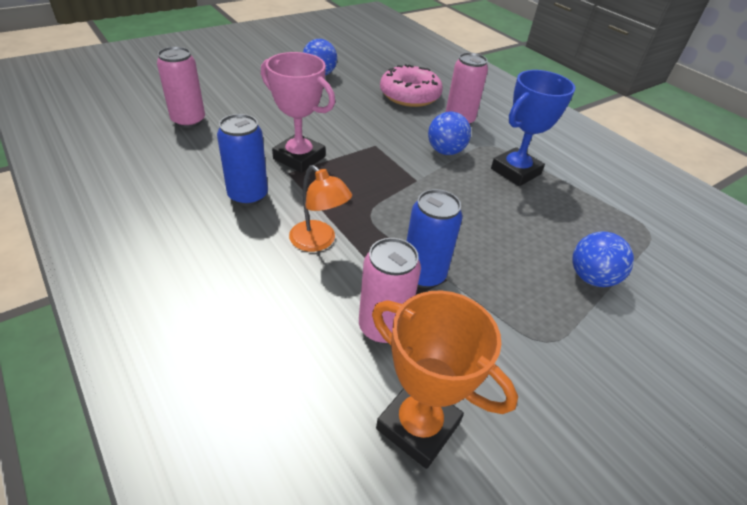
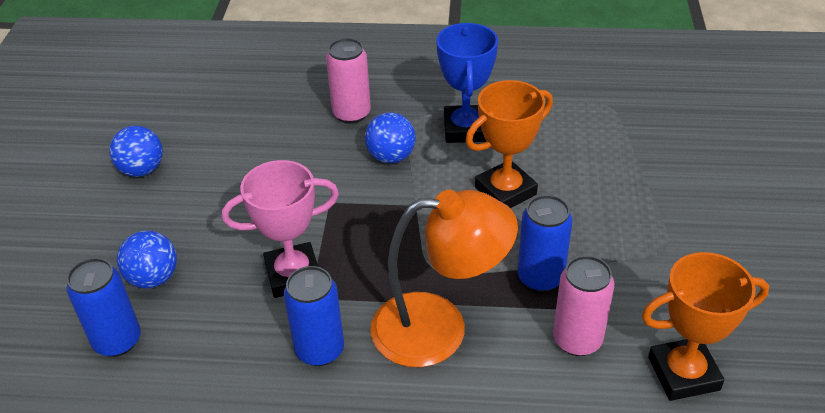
camera: 45 degrees left, 0 degrees up
(188, 121) = (117, 341): pink can -> blue can
(318, 242) = (439, 328): orange lamp -> orange lamp, size x1.79
(409, 95) = (268, 122): pink donut -> none
(485, 217) = (505, 191): none -> orange trophy
(591, 278) = (625, 176): blue ball -> blue ball (153, 278)

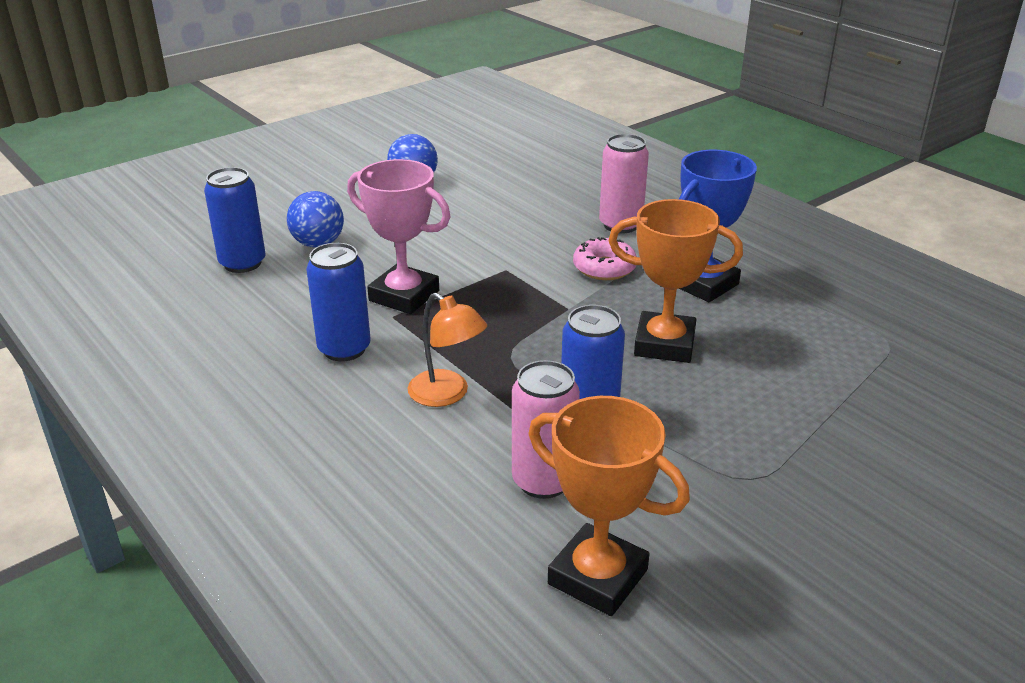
camera: 45 degrees right, 10 degrees down
(391, 157) = (604, 268): blue ball -> pink donut
(439, 328) = (447, 394): orange lamp -> orange lamp, size x0.56

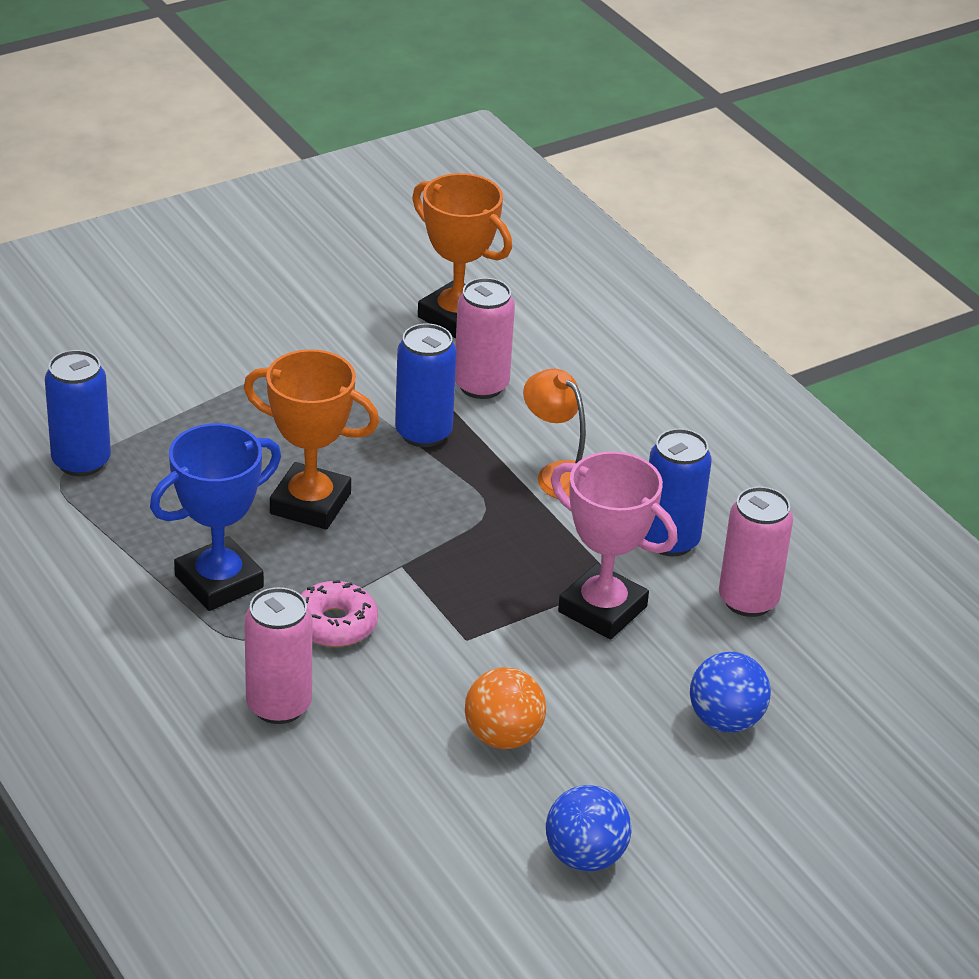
camera: 175 degrees left, 5 degrees up
(242, 263) = (823, 693): blue can -> blue can (81, 461)
(284, 313) = (748, 600): none -> pink can
(469, 224) = (503, 737): none -> orange ball

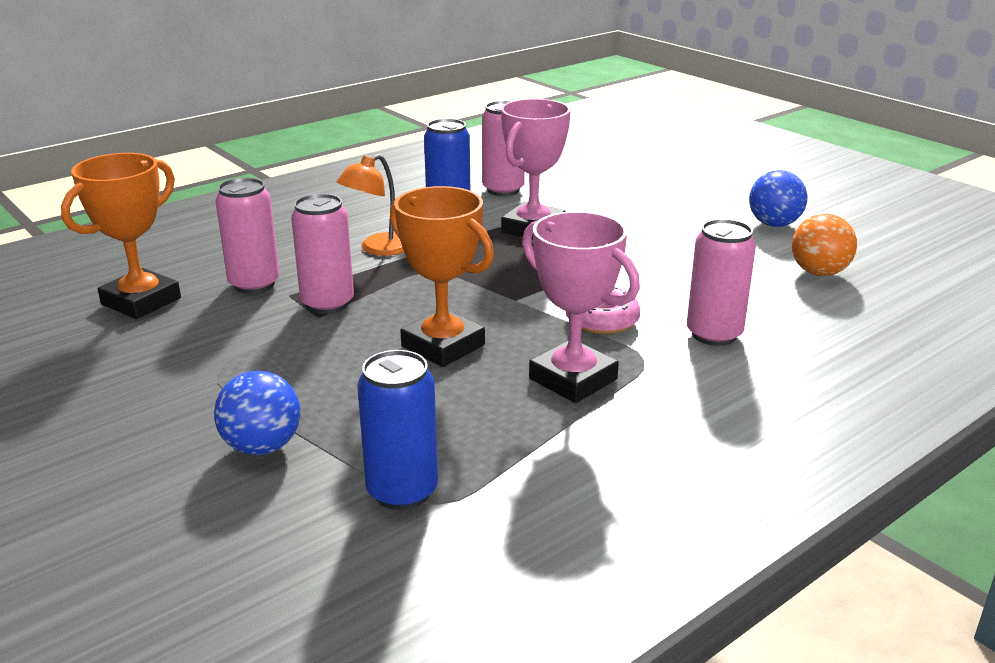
camera: 95 degrees left, 10 degrees down
(219, 581) = (573, 379): blue trophy -> pink trophy
(310, 503) = (443, 346): orange trophy -> orange trophy turned 60 degrees counterclockwise
(423, 433) = (327, 303): blue can -> pink can
(503, 737) = (685, 252): orange ball -> orange ball (819, 272)
(725, 720) = (622, 193): blue ball -> blue ball (262, 447)

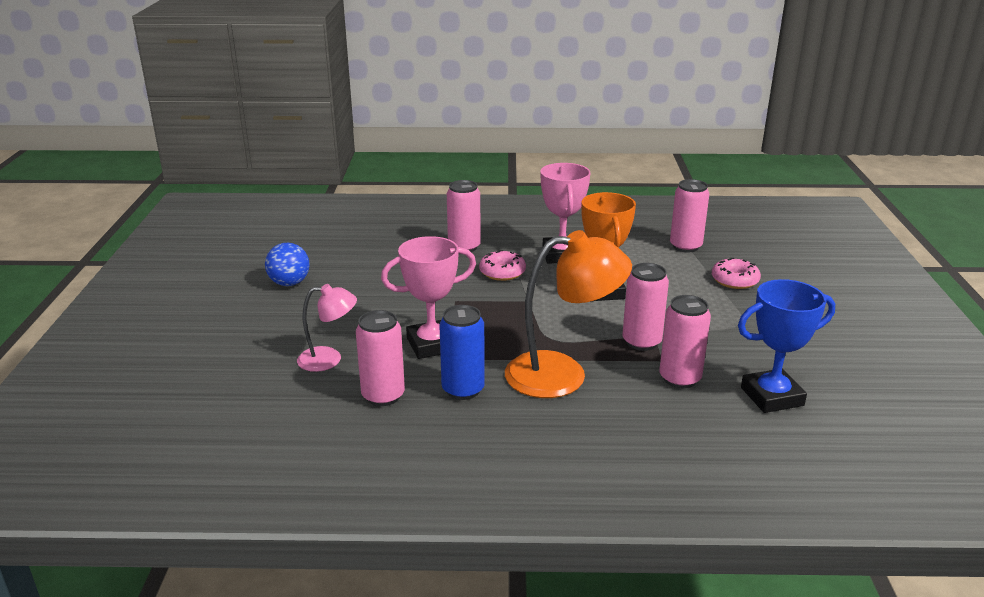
camera: 140 degrees left, 0 degrees up
(141, 301) = (772, 396): orange trophy -> blue trophy
(262, 447) = (734, 280): blue ball -> pink donut
(377, 249) = (562, 374): orange lamp -> orange lamp, size x1.79
(402, 491) = (685, 246): blue can -> pink can
(592, 193) = (329, 359): none -> pink lamp
(819, 272) = (346, 251): orange ball -> none

